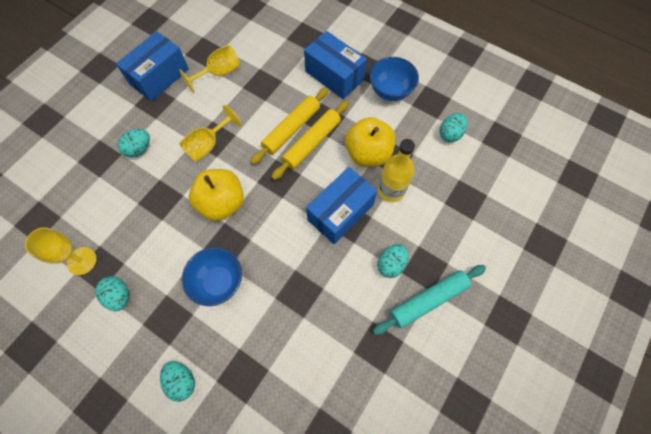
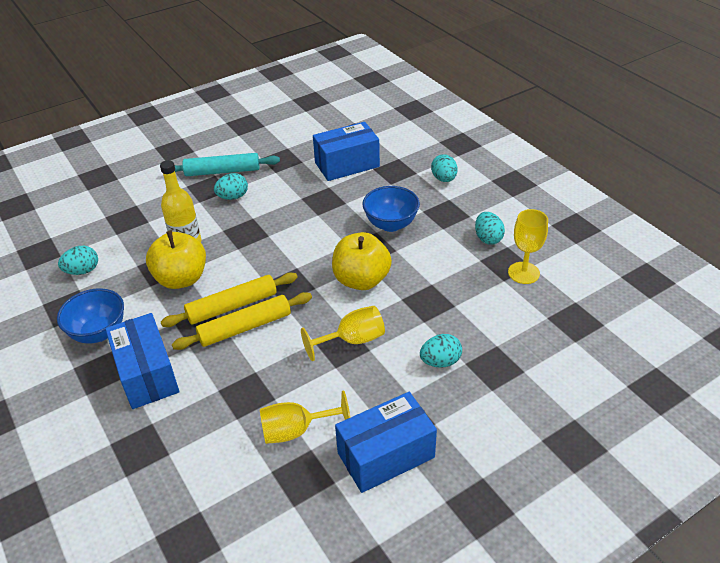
camera: 155 degrees left, 25 degrees down
(340, 212) = (248, 241): blue box -> blue box (347, 165)

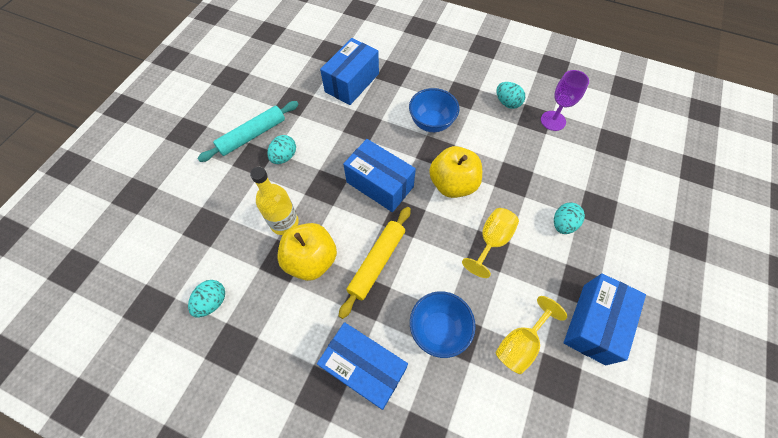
camera: 35 degrees left, 20 degrees up
(99, 332) = (286, 355): blue bowl -> blue bowl (438, 329)
(245, 327) = (404, 276): yellow rolling pin -> none
(293, 251) = (380, 184): none -> blue box
(444, 179) = (435, 64): turquoise egg -> none
(523, 273) = (553, 121): yellow goblet -> purple goblet

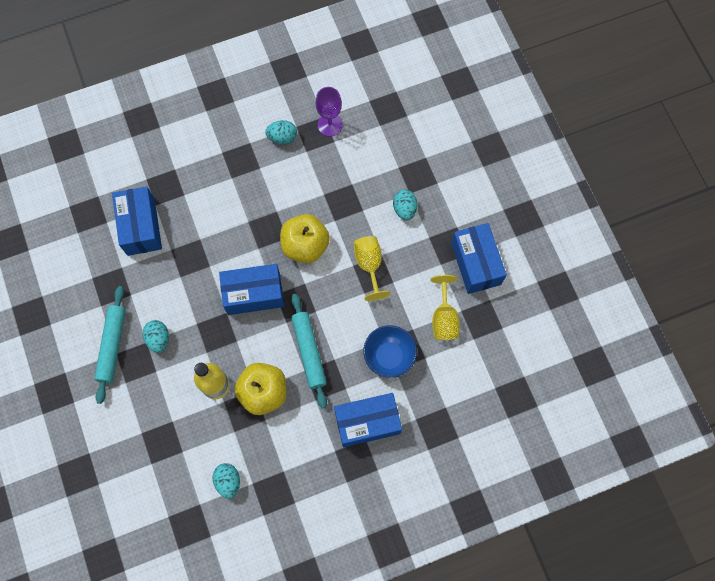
camera: 45 degrees left, 10 degrees up
(377, 262) = (309, 352): yellow rolling pin -> turquoise rolling pin
(431, 123) = (242, 208): blue bowl -> none

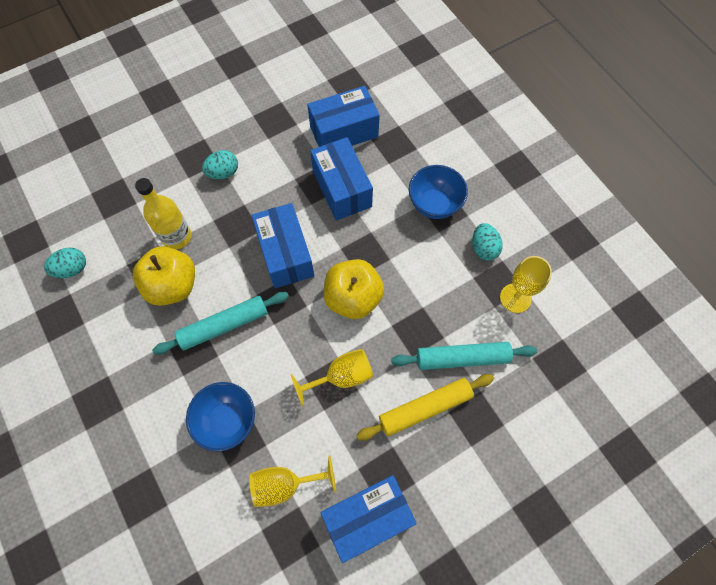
camera: 80 degrees right, 5 degrees down
(112, 345) = (212, 134): turquoise rolling pin -> turquoise rolling pin (462, 358)
(233, 166) = (434, 204): none -> blue bowl
(330, 125) = (515, 298): purple goblet -> yellow goblet
(367, 422) = (143, 408): blue box -> blue box (342, 189)
(404, 209) = (425, 408): turquoise egg -> yellow rolling pin

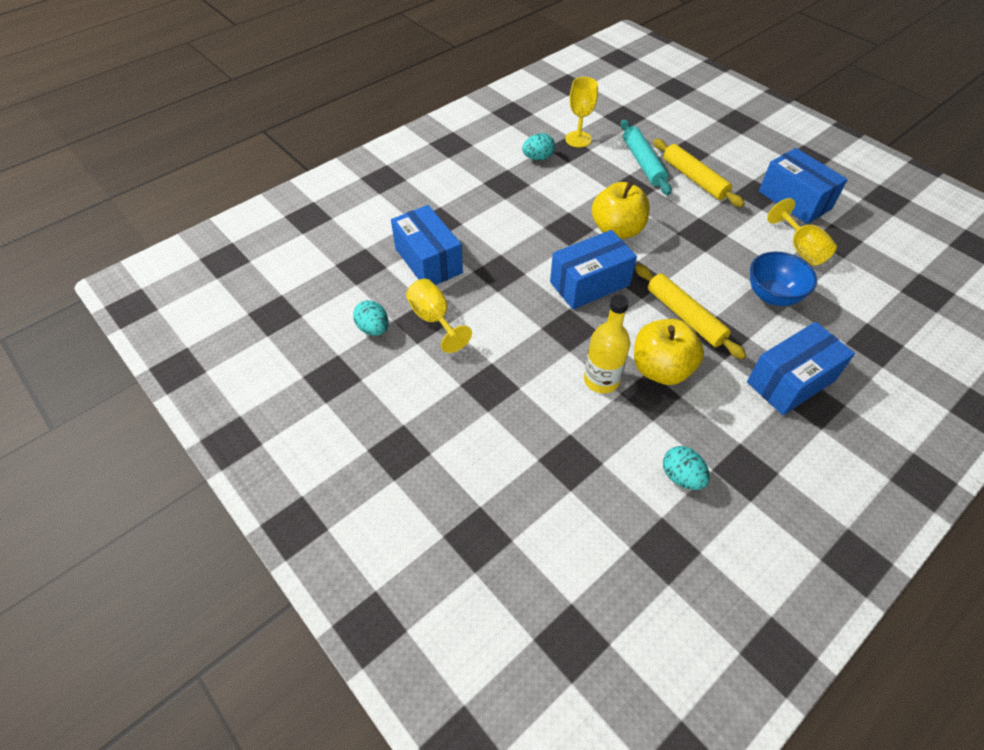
camera: 100 degrees left, 15 degrees down
(223, 173) = (505, 355): turquoise egg -> turquoise egg (373, 329)
(224, 326) = (685, 316): turquoise rolling pin -> yellow rolling pin
(341, 377) = (693, 228): yellow goblet -> yellow goblet (434, 319)
(342, 189) = (501, 253): blue box -> blue box (790, 381)
(434, 204) = (501, 189): blue bowl -> none

